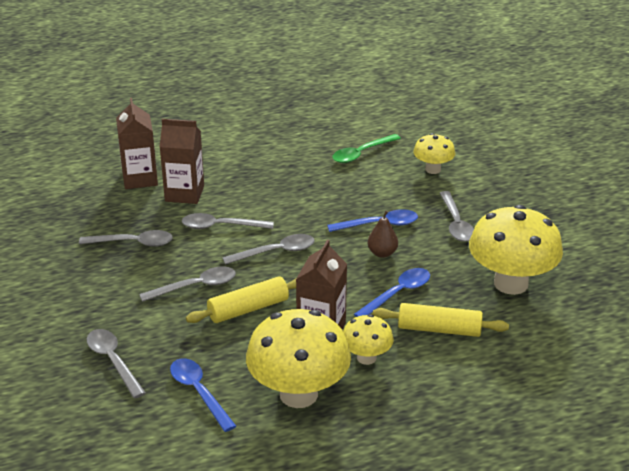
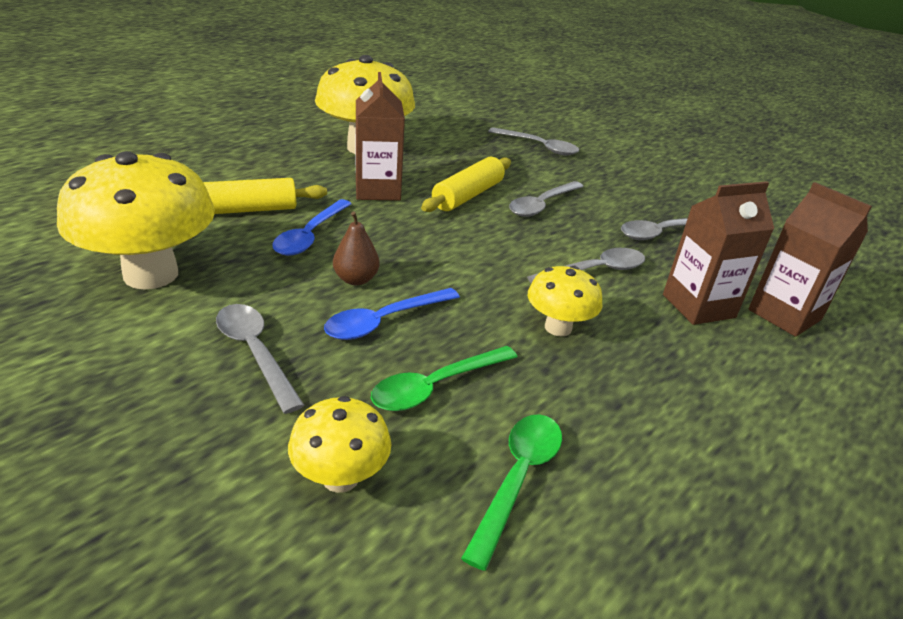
camera: 150 degrees right, 0 degrees up
(198, 392) = (449, 139): blue spoon -> none
(276, 252) = (495, 254): grey spoon -> none
(366, 358) = (317, 177): yellow mushroom -> yellow mushroom (558, 327)
(372, 190) = (435, 386): none -> green spoon

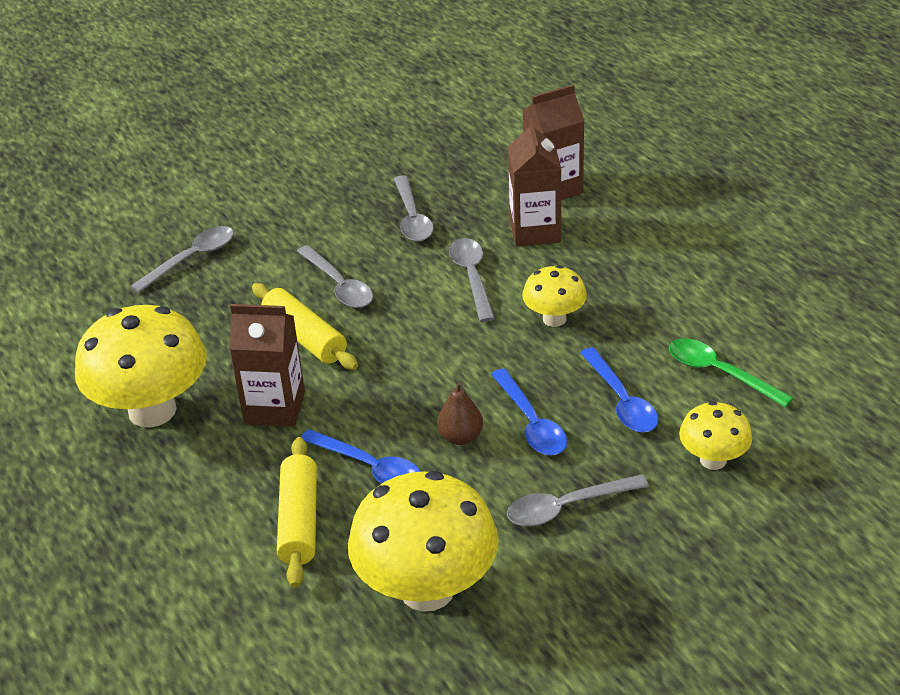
camera: 70 degrees left, 5 degrees up
(435, 386) = (622, 401): green spoon -> blue spoon

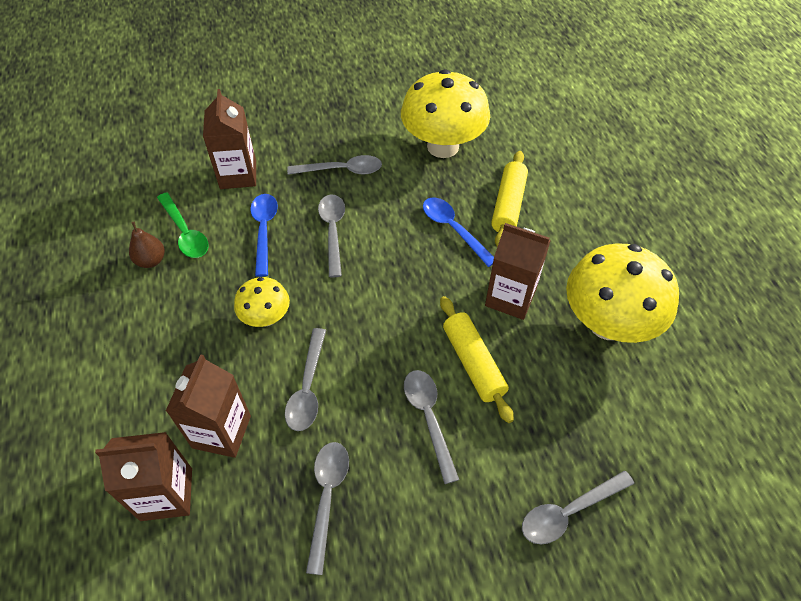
camera: 165 degrees left, 15 degrees up
(461, 437) = (384, 234): brown pear -> brown pear (151, 260)
(531, 423) = (333, 231): blue spoon -> grey spoon
(713, 460) = (238, 175): yellow mushroom -> brown carton

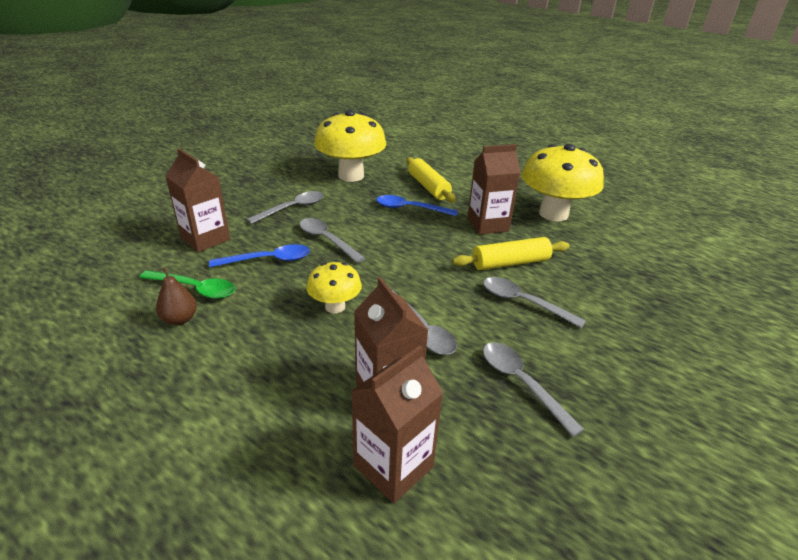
camera: 40 degrees left, 20 degrees down
(264, 230) = (269, 260): blue spoon -> blue spoon turned 120 degrees clockwise
(473, 363) = (510, 263): yellow rolling pin -> yellow rolling pin turned 45 degrees counterclockwise
(568, 512) = (658, 303): grey spoon -> none

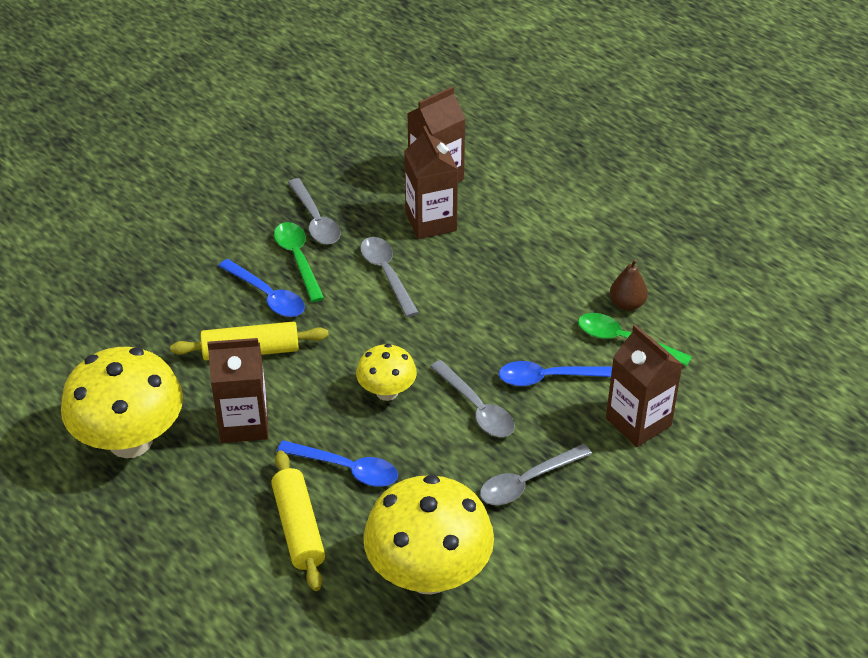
camera: 170 degrees left, 10 degrees up
(335, 307) = (470, 306): yellow mushroom -> yellow mushroom (387, 392)
(516, 338) = (298, 259): none -> green spoon
(523, 302) = (268, 296): grey spoon -> blue spoon

